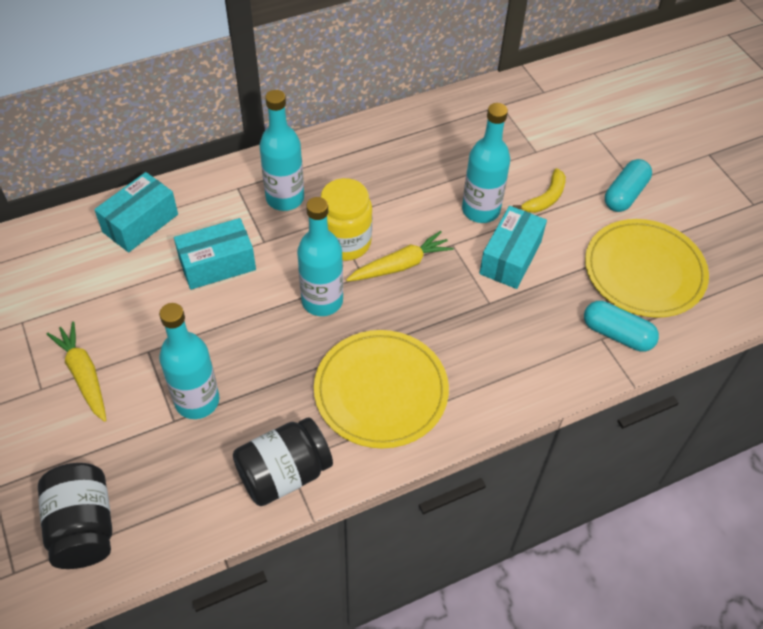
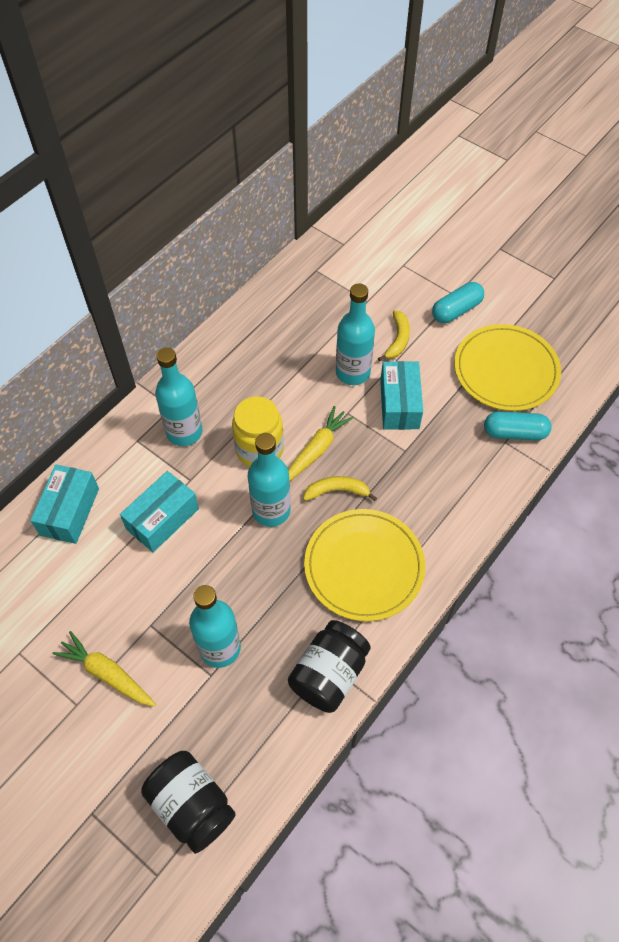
camera: 25 degrees left, 5 degrees up
(397, 311) = (337, 491): none -> yellow banana
(625, 194) = (456, 310): turquoise capsule -> turquoise capsule turned 45 degrees clockwise

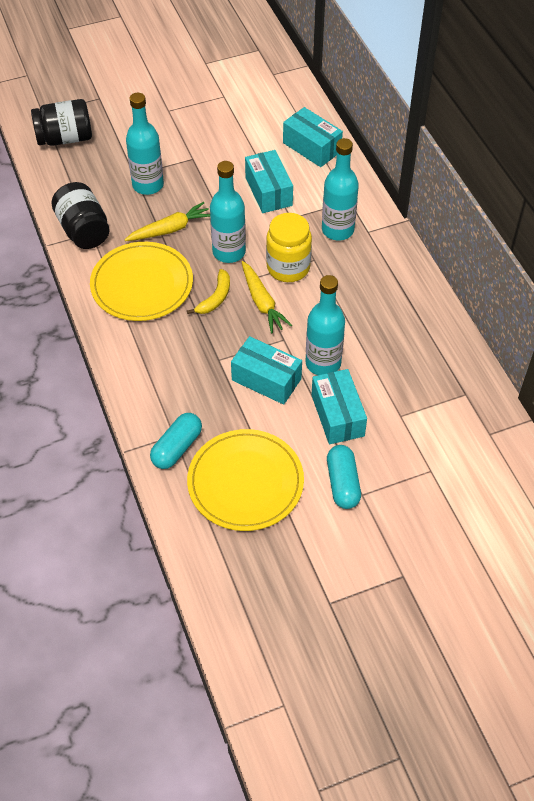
camera: 120 degrees right, 5 degrees down
(107, 673) = (176, 129): yellow carrot -> yellow carrot (170, 229)
(398, 340) = (337, 415): yellow banana -> turquoise box

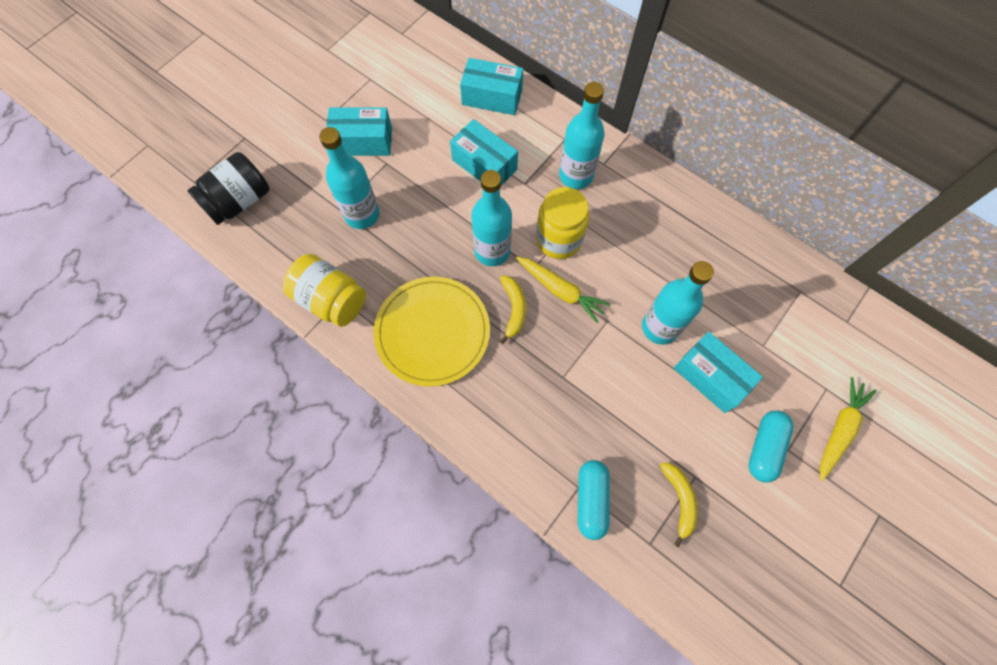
camera: 30 degrees left, 15 degrees up
(83, 230) = (331, 300): black jar -> yellow jar
(170, 229) = (418, 254): yellow carrot -> yellow carrot (839, 430)
(245, 482) = (680, 500): yellow plate -> yellow banana
(266, 379) = (622, 374): turquoise box -> turquoise box (363, 141)
(343, 483) = (764, 448): turquoise capsule -> turquoise capsule turned 60 degrees clockwise

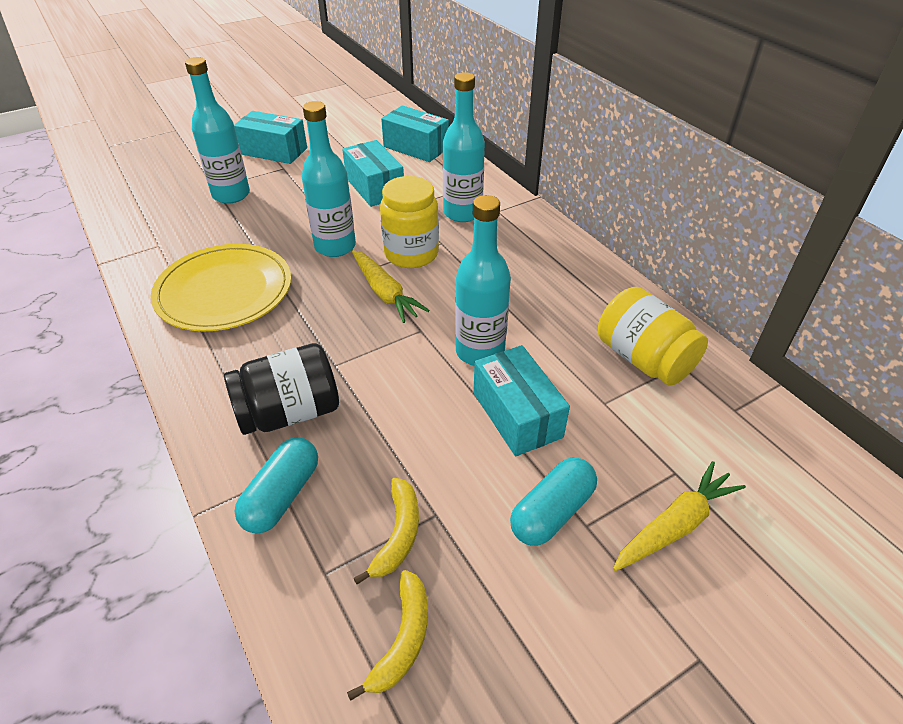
camera: 20 degrees right, 25 degrees down
(239, 201) = (133, 164): black jar -> black jar (289, 412)
(331, 300) = (148, 244): yellow jar -> yellow jar (643, 359)
(514, 309) = (323, 295): yellow banana -> yellow banana (403, 639)

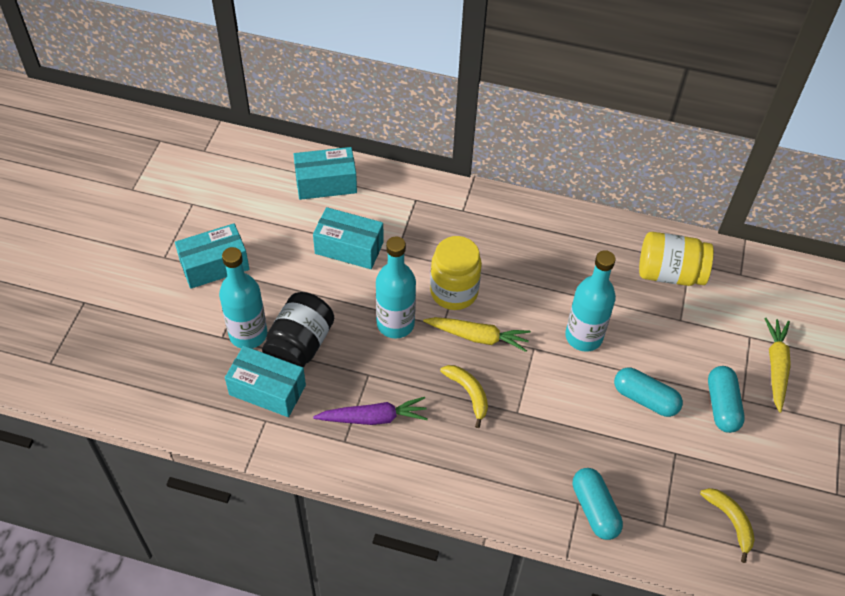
camera: 45 degrees left, 10 degrees up
(224, 291) = (373, 418): yellow plate -> purple carrot
(289, 412) = (534, 462): black jar -> black jar (300, 345)
(398, 534) = (671, 478): yellow banana -> yellow banana (468, 393)
(462, 213) = (442, 229): turquoise bottle -> none
(471, 442) = (645, 398): none -> turquoise capsule
(517, 415) = (648, 363): turquoise box -> turquoise box (267, 390)

